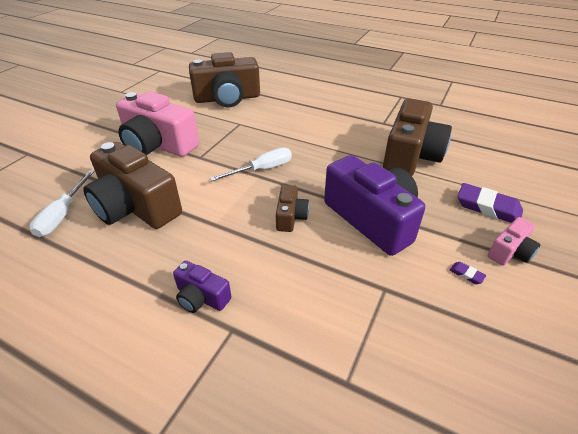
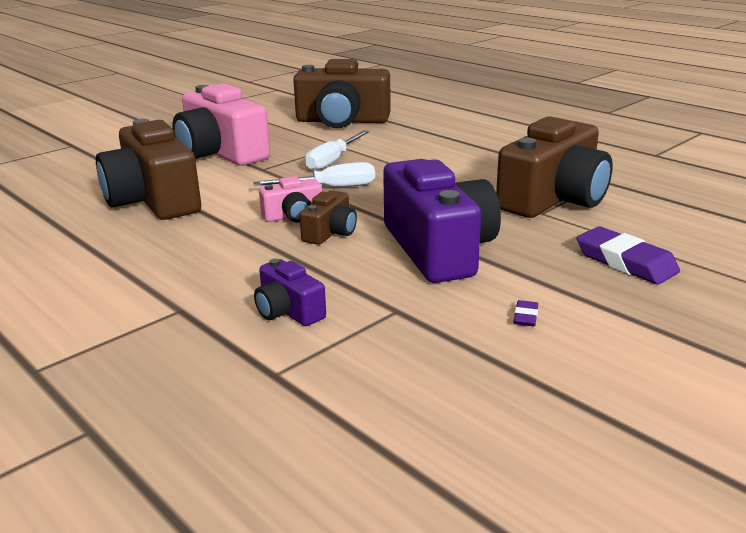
camera: 20 degrees right, 15 degrees down
(63, 215) = (72, 196): white screwdriver -> white screwdriver (333, 161)
(201, 297) = (167, 280): purple camera -> purple camera (288, 311)
(466, 274) = (525, 317): purple eraser -> purple eraser turned 45 degrees clockwise
(510, 252) = (615, 307): pink camera -> pink camera (293, 216)

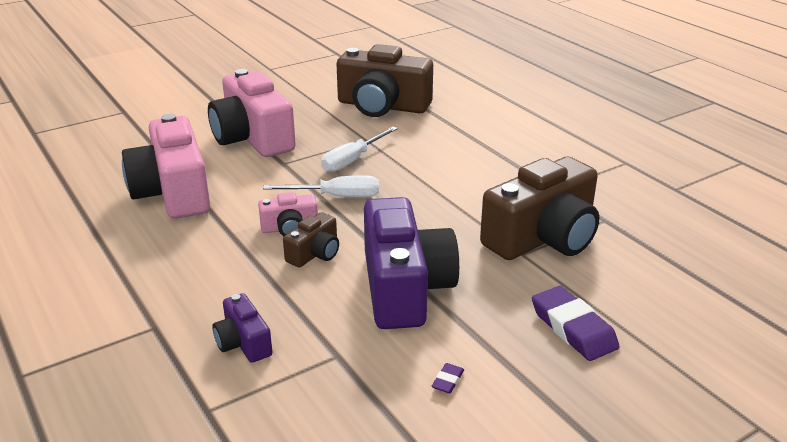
camera: 10 degrees right, 5 degrees up
(154, 200) = (173, 192): brown camera -> pink camera

